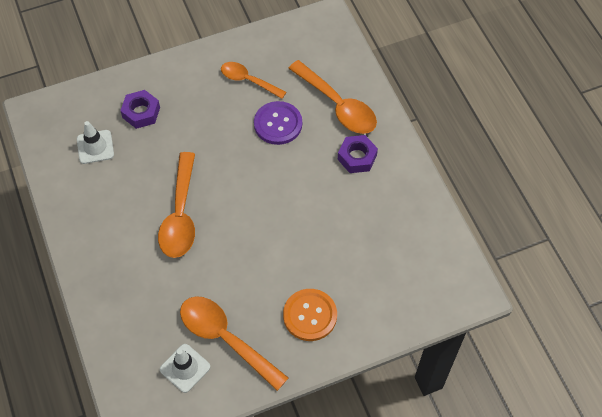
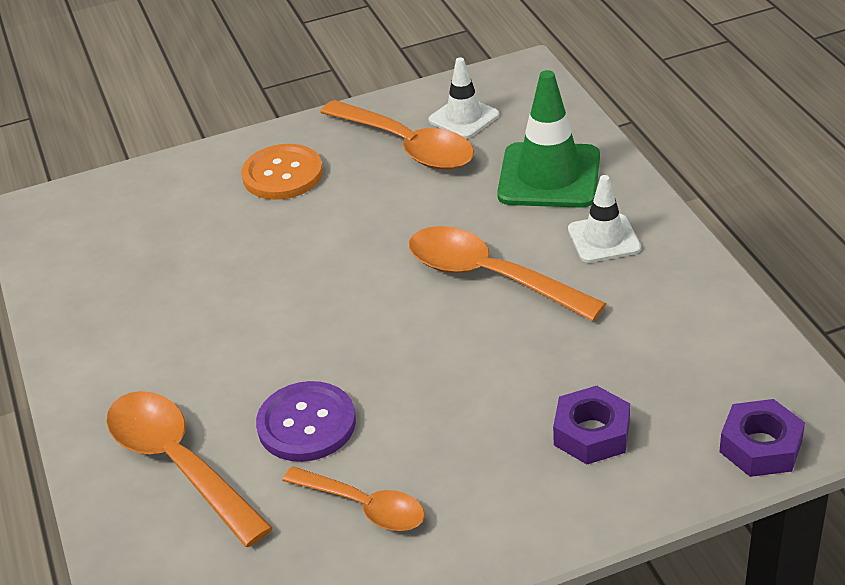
camera: 175 degrees left, 20 degrees down
(95, 147) = (671, 369): white traffic cone -> white traffic cone (603, 239)
(134, 299) = (549, 176): none -> green traffic cone
(180, 215) = (489, 276): orange spoon -> orange spoon turned 60 degrees counterclockwise
(357, 157) = (162, 374): purple nut -> purple nut (760, 446)

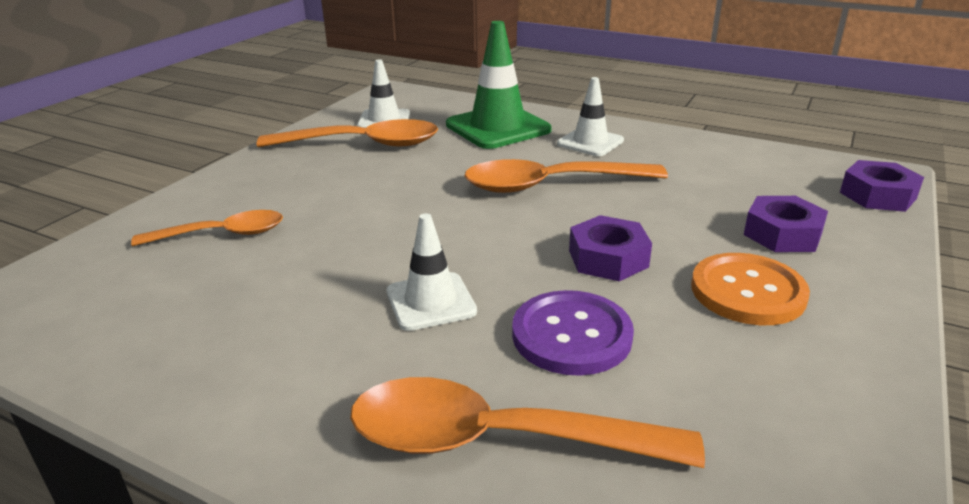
camera: 45 degrees left, 10 degrees down
(260, 346) = (430, 302): none -> white traffic cone
(282, 174) = (272, 190): orange button -> orange button (747, 291)
(364, 507) = (731, 367): orange spoon -> orange spoon (222, 234)
(421, 377) = (608, 258): none -> purple nut

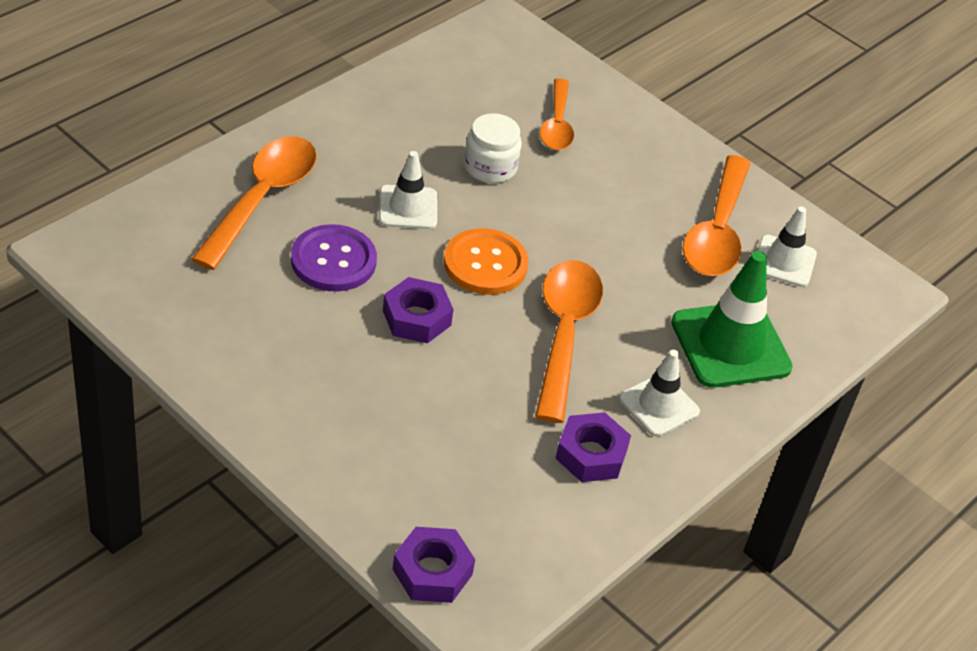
camera: 100 degrees right, 15 degrees up
(321, 261) = (490, 167): none -> white jar
(747, 291) = (331, 374): orange button -> orange button (485, 264)
(782, 234) = (398, 447): purple nut -> purple nut (591, 454)

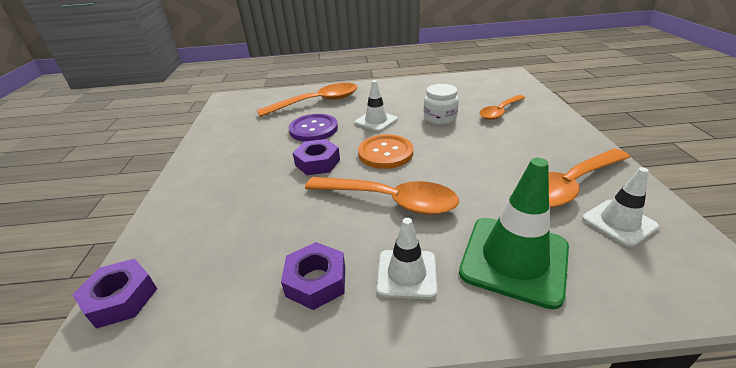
camera: 50 degrees right, 10 degrees down
(564, 333) = (390, 201): orange spoon -> orange spoon turned 60 degrees clockwise

